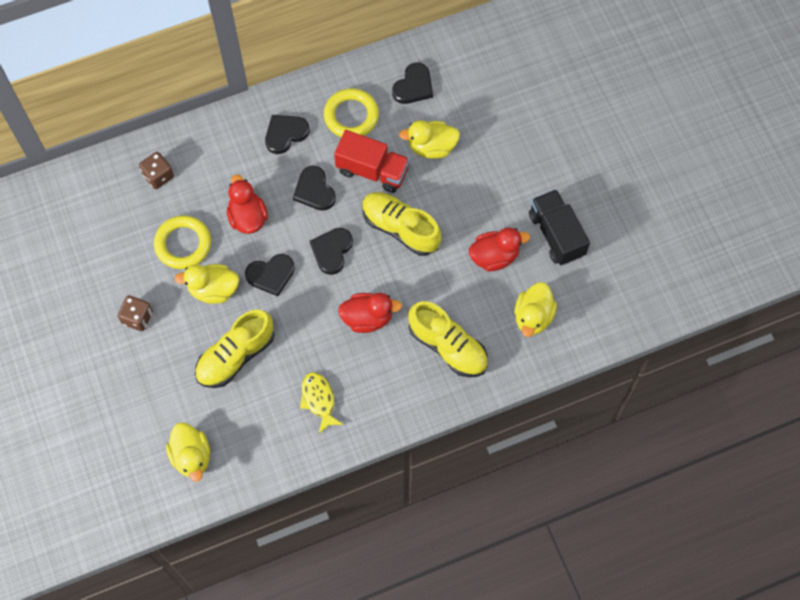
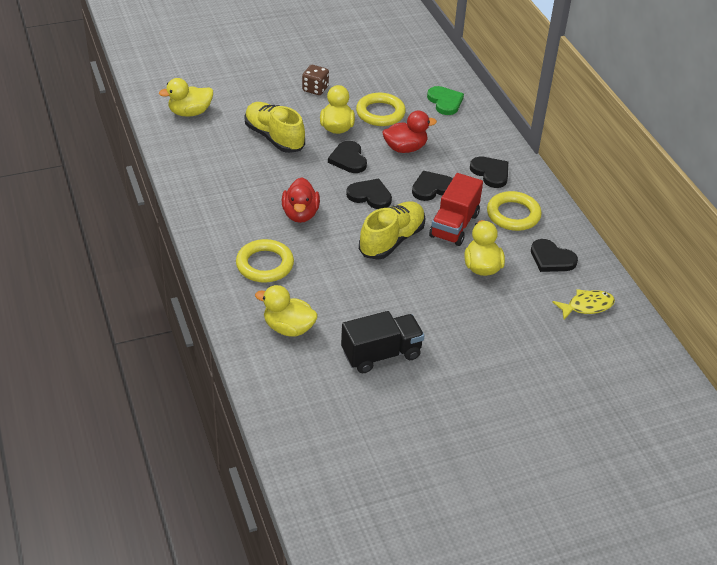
camera: 90 degrees right, 25 degrees down
(158, 176) = (445, 102): brown dice -> green heart
(319, 400) = (225, 181): yellow fish -> yellow fish (586, 306)
(448, 346) = (265, 264): yellow shoe -> yellow ring
(494, 256) = (358, 304): red duck -> none

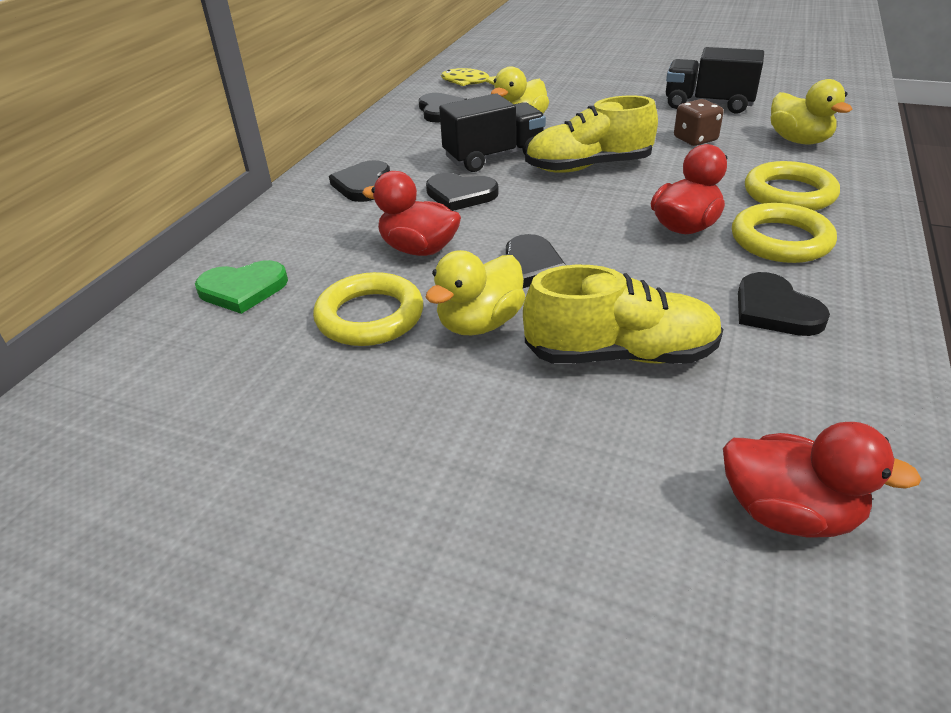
camera: 135 degrees left, 5 degrees down
(190, 112) = (788, 513): yellow duck -> red duck
(274, 137) = (620, 355): yellow shoe -> yellow shoe turned 90 degrees counterclockwise
(315, 89) = (415, 427): brown dice -> brown dice (695, 139)
(370, 196) = (556, 214): black heart -> black heart (775, 310)
(445, 102) = (243, 289): green heart -> green heart turned 120 degrees counterclockwise
(454, 225) = (494, 157): red truck -> black truck
(513, 215) = (413, 146): yellow ring -> yellow ring (780, 240)

